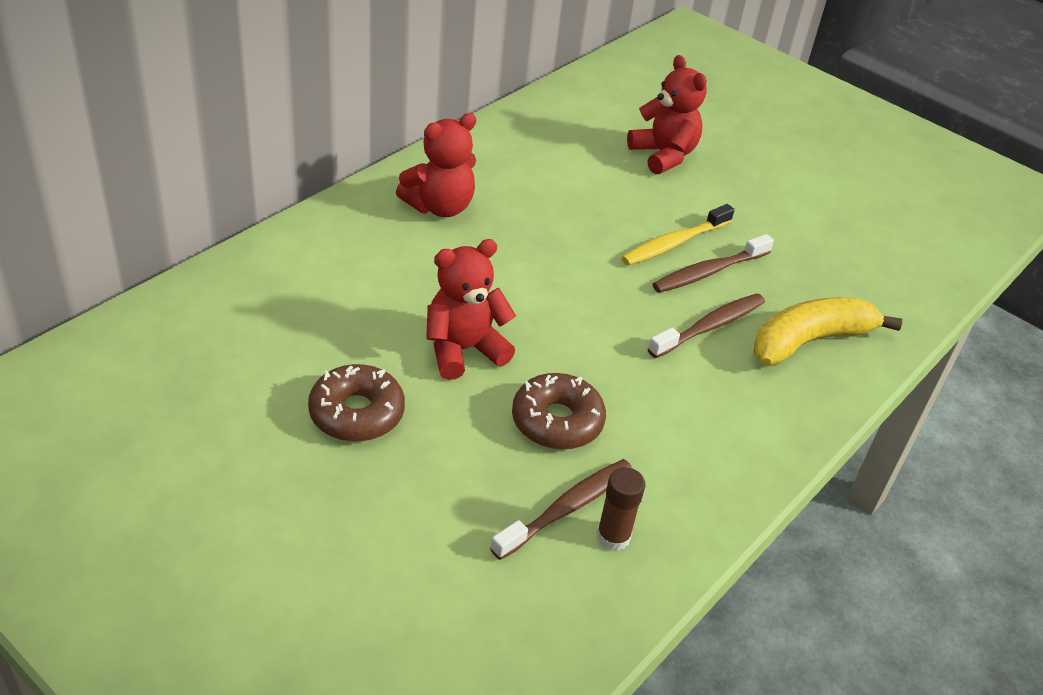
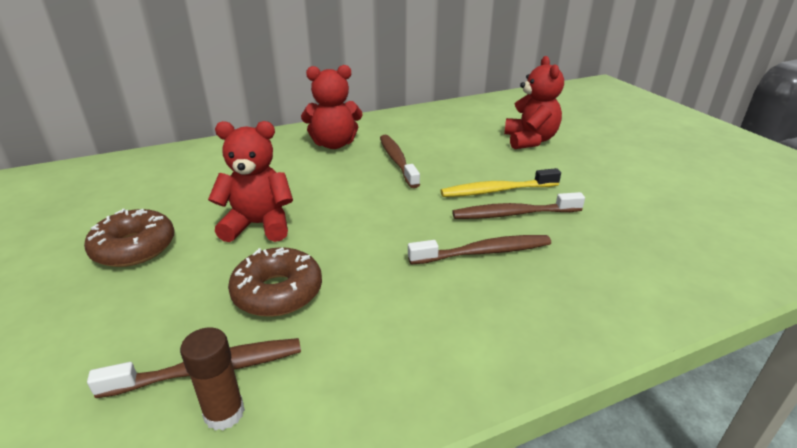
camera: 30 degrees right, 10 degrees down
(538, 220) = (397, 161): none -> brown toothbrush
(810, 341) = (582, 285): yellow banana -> none

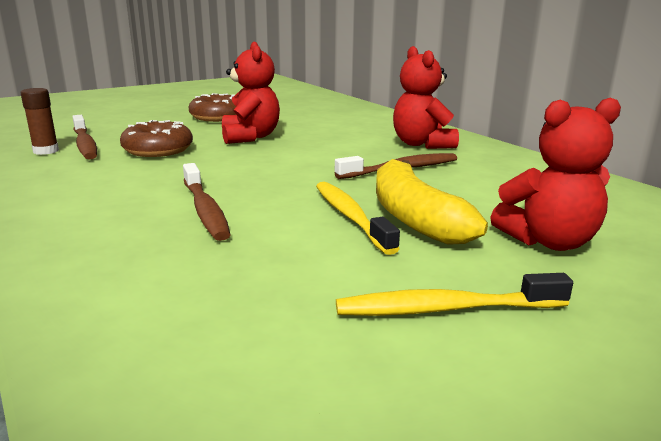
camera: 80 degrees right, 10 degrees down
(497, 170) = (414, 217): none -> yellow banana
(513, 214) = (291, 225): brown toothbrush -> none
(615, 179) = (445, 309): none -> yellow toothbrush

